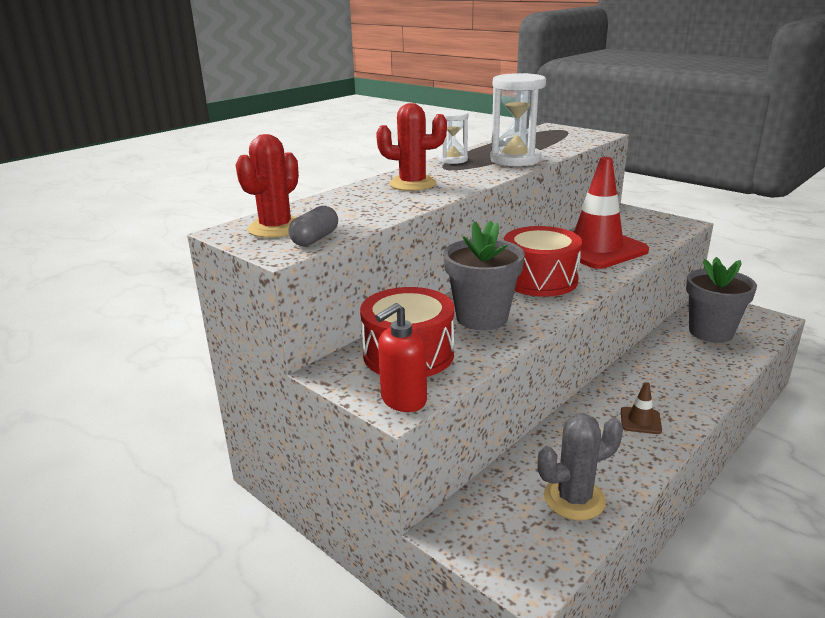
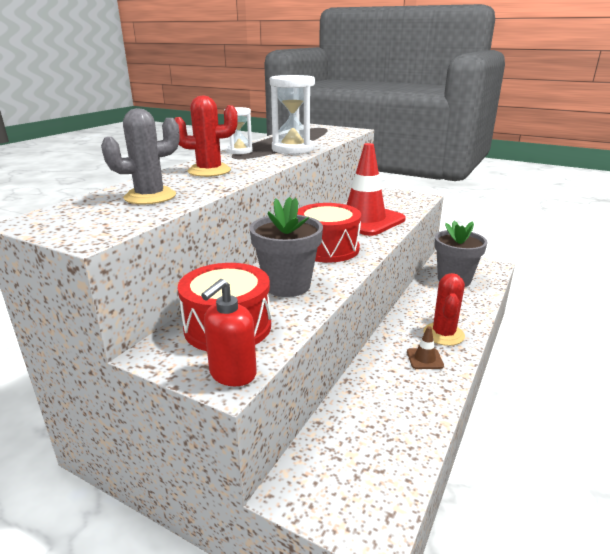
camera: 15 degrees left, 0 degrees up
(276, 228) = (80, 215): red cactus -> red cactus (443, 334)
(315, 239) = (124, 223): grey capsule -> none
(574, 499) = (391, 439): grey cactus -> grey cactus (150, 196)

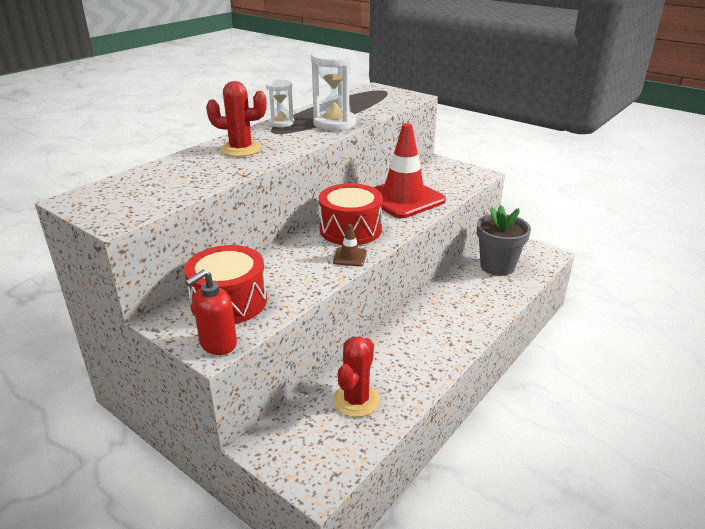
camera: 10 degrees right, 5 degrees up
(150, 196) = (176, 179): grey cactus -> none
(287, 285) = (296, 266): grey flower pot -> none
(424, 359) = (426, 346): brown traffic cone -> brown traffic cone (350, 257)
(443, 334) = (457, 324): red cactus -> red cactus (356, 400)

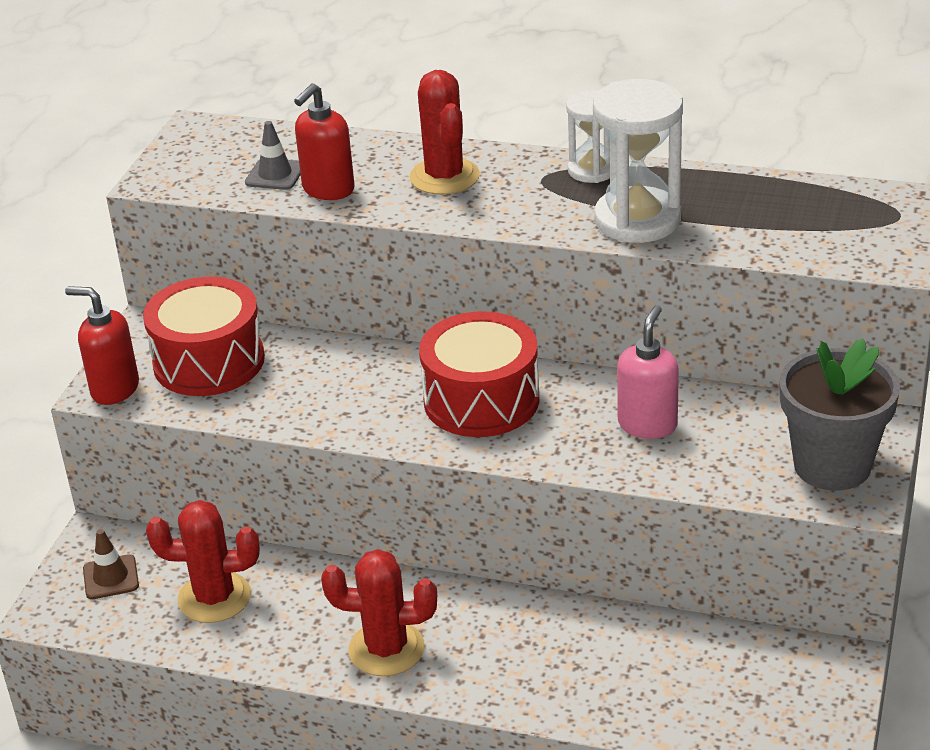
camera: 70 degrees right, 5 degrees up
(170, 186) = (275, 175): none -> grey traffic cone
(209, 176) = (328, 190): none -> red soap dispenser
(350, 257) = (389, 427): brown traffic cone -> brown traffic cone (111, 577)
(403, 198) = (647, 424): red traffic cone -> pink soap dispenser
(436, 346) = (386, 649): none -> red cactus
(497, 266) = (706, 675): grey flower pot -> grey flower pot (832, 465)

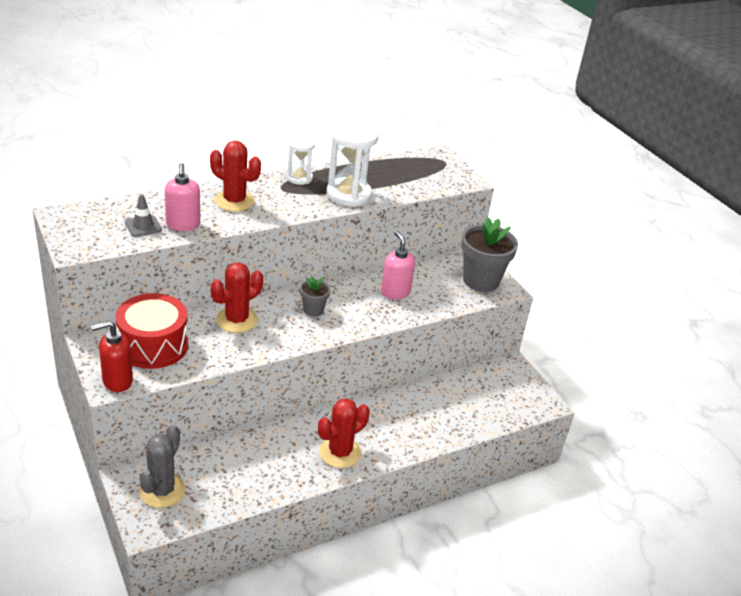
camera: 50 degrees left, 0 degrees up
(111, 577) = (162, 490): brown traffic cone -> grey cactus
(214, 597) = (230, 472): red cactus -> red cactus (236, 320)
(328, 190) = (183, 225): red soap dispenser -> pink soap dispenser
(481, 400) = (313, 310): red drum -> grey flower pot

